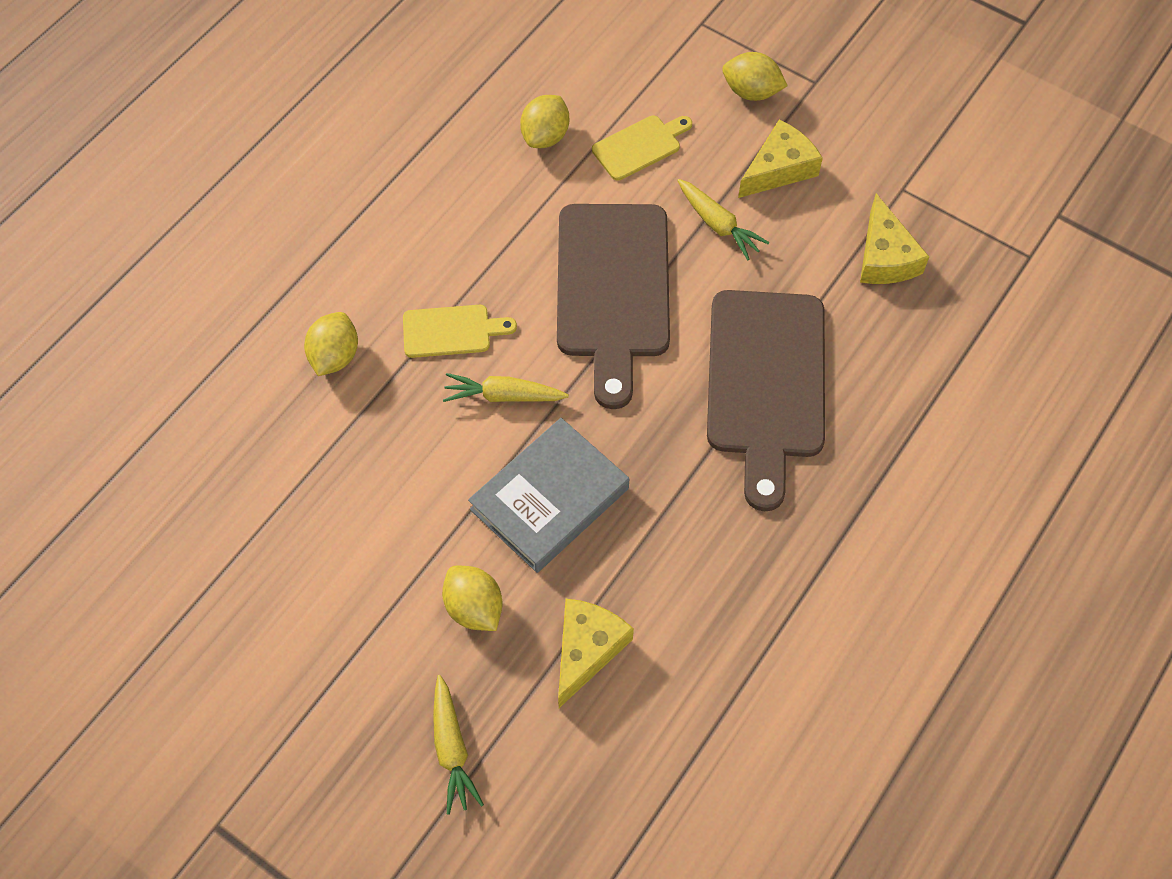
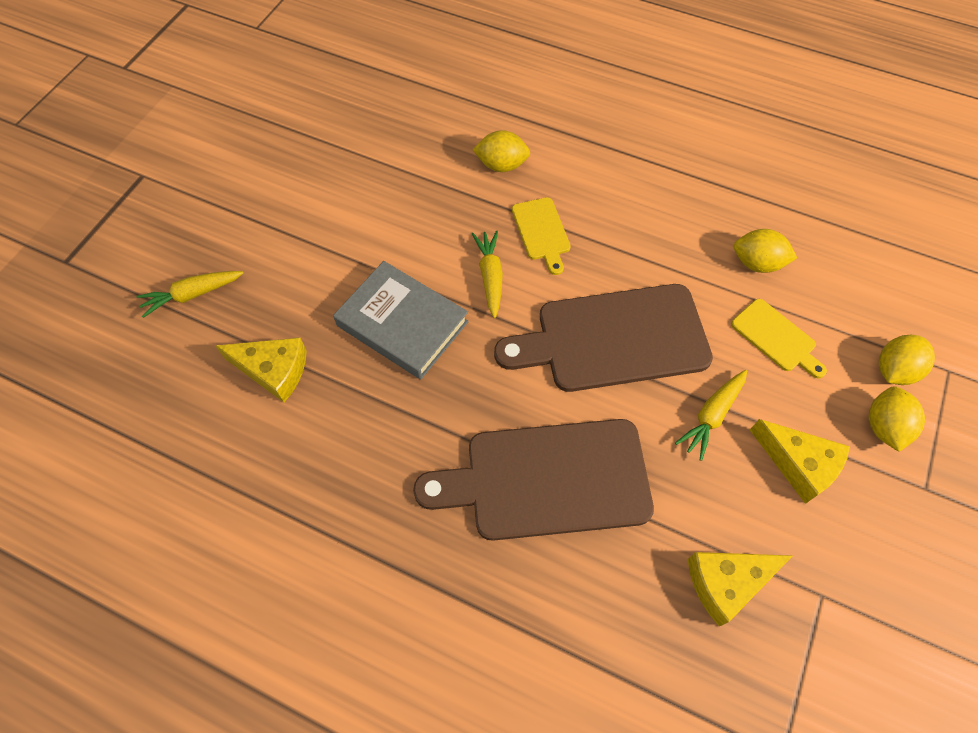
camera: 80 degrees right, 0 degrees up
(474, 608) = (304, 289): yellow lemon -> yellow lemon (894, 370)

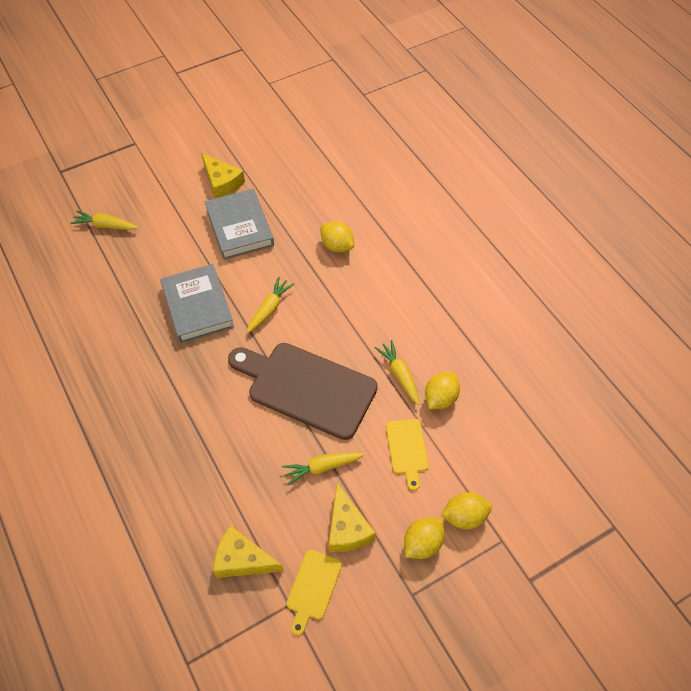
camera: 35 degrees right, 5 degrees down
(273, 370) = (111, 291): yellow cheese -> yellow cheese (222, 182)
(370, 205) = (239, 227): none -> grey book
(541, 232) = (323, 300): yellow cutting board -> yellow cutting board (313, 588)
(547, 480) = (197, 440): brown cutting board -> none
(695, 264) = (399, 375): none -> yellow carrot
(757, 263) = (440, 398): yellow lemon -> yellow lemon turned 75 degrees clockwise

